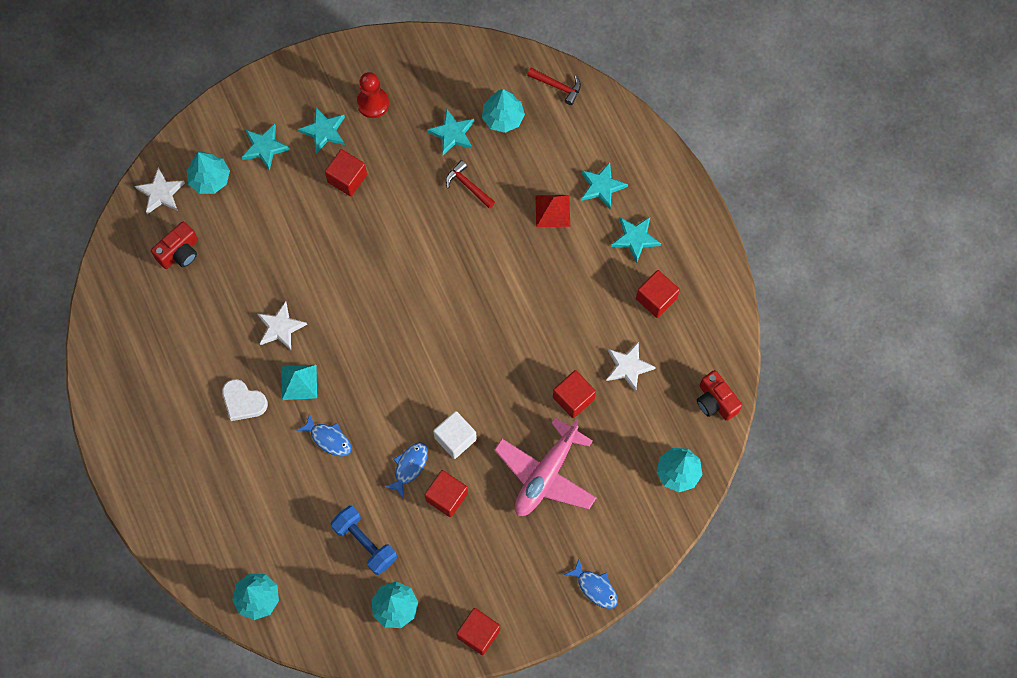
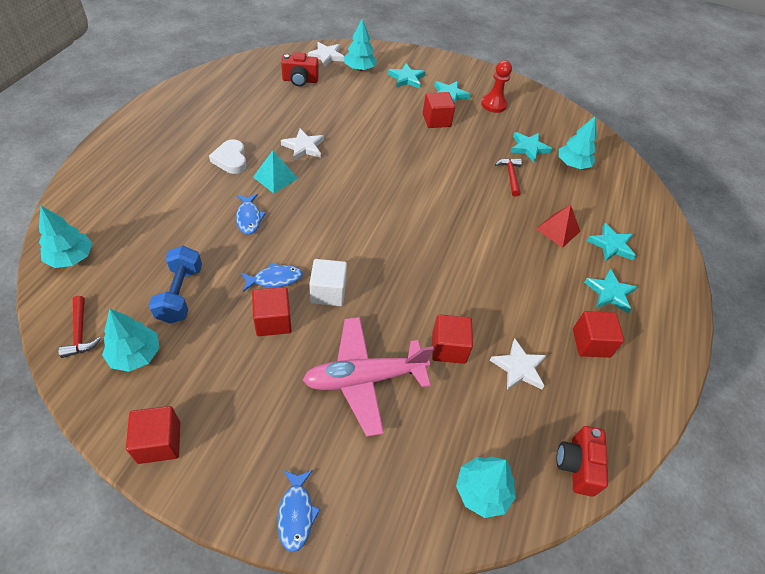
camera: 40 degrees right, 20 degrees down
(557, 86) = (629, 177): red hammer -> red hammer (80, 333)

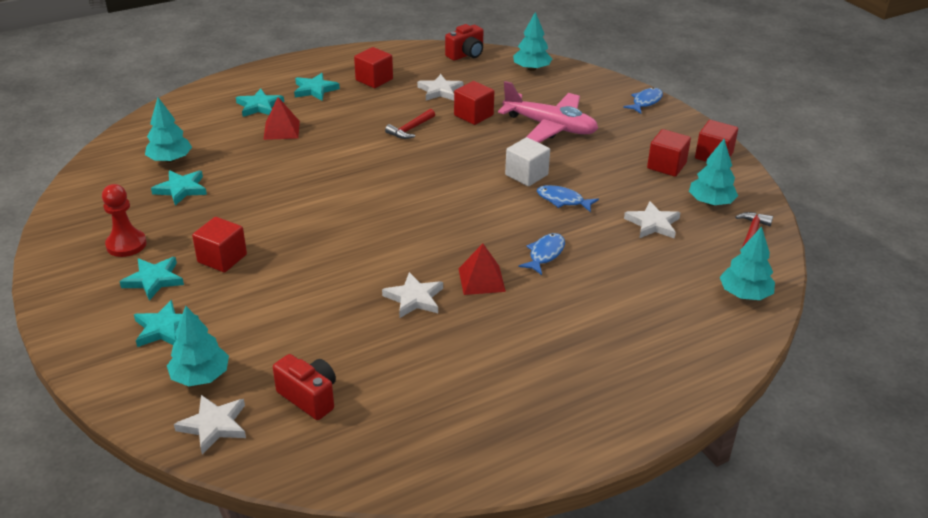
camera: 135 degrees left, 15 degrees down
(180, 294) = (653, 224): blue dumbbell -> white star
(231, 159) = (513, 322): white heart -> none
(273, 321) = (588, 177): red cube -> red cube (666, 166)
(275, 177) = (481, 280): turquoise pyramid -> red pyramid
(510, 176) = (246, 177): red hammer -> red hammer (410, 129)

